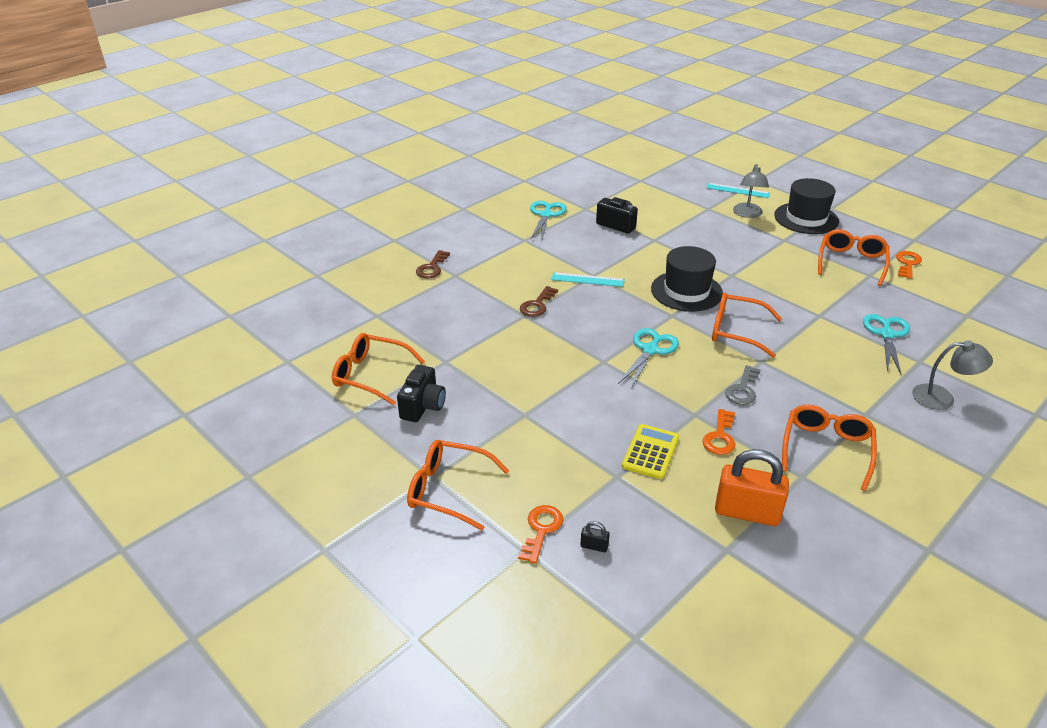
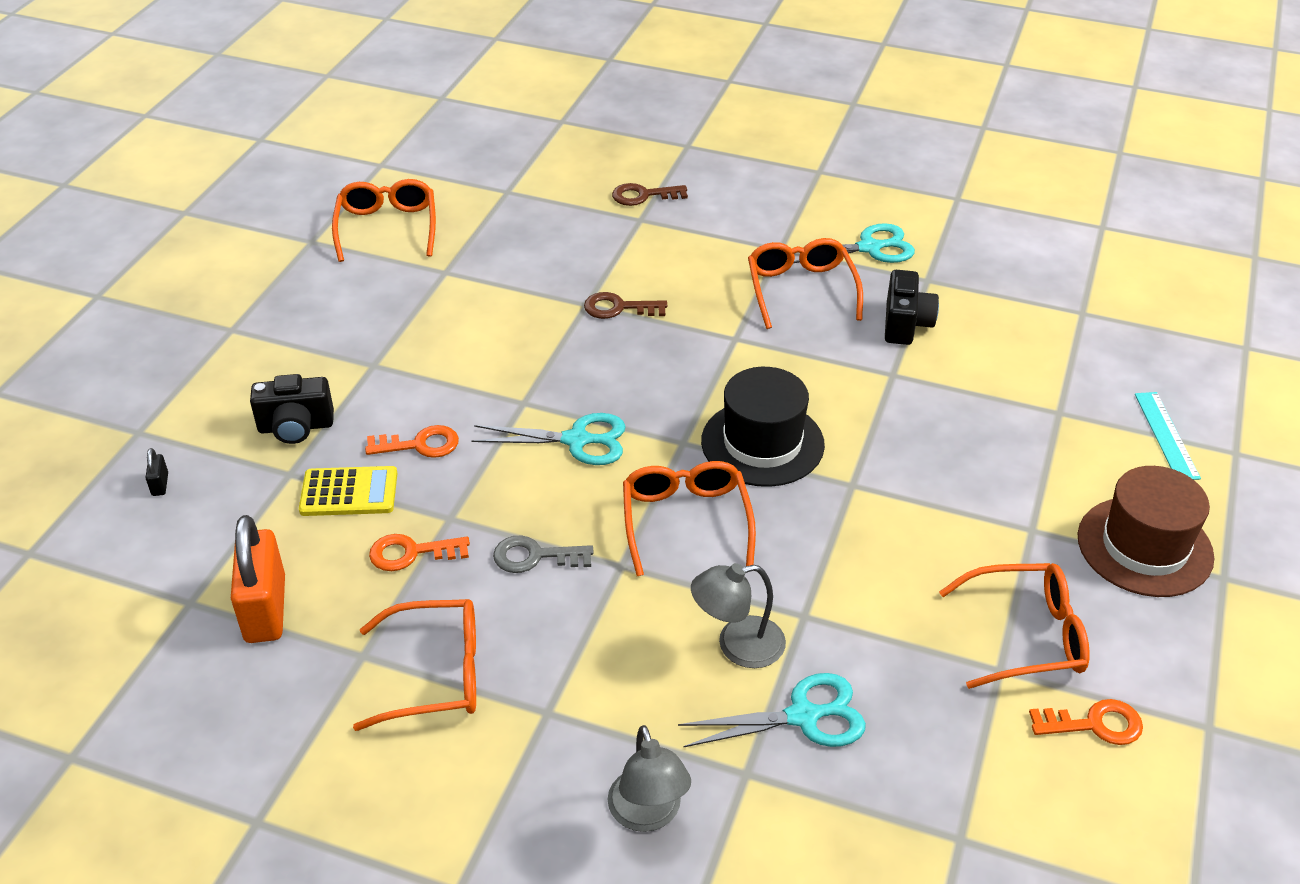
camera: 65 degrees right, 5 degrees up
(423, 406) = (349, 283): black camera -> black camera (296, 427)
(447, 490) = (213, 347): orange glasses -> orange glasses (801, 289)
(541, 530) = (173, 436): orange key -> orange key (420, 445)
(588, 279) = (718, 336): turquoise ruler -> none
(747, 214) = (1085, 465): grey lamp -> grey lamp (737, 645)
(806, 218) = (1144, 547): black hat -> brown hat

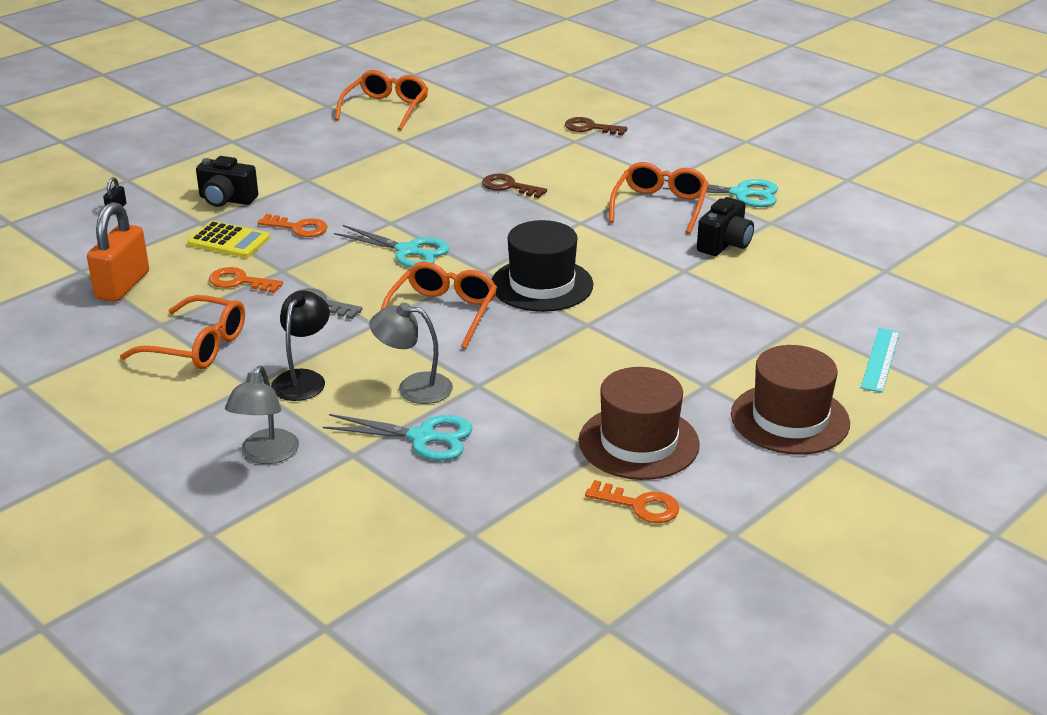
camera: 25 degrees right, 10 degrees down
(603, 679) = (303, 379): none -> black lamp
(1028, 635) = (638, 442): orange glasses -> brown hat

